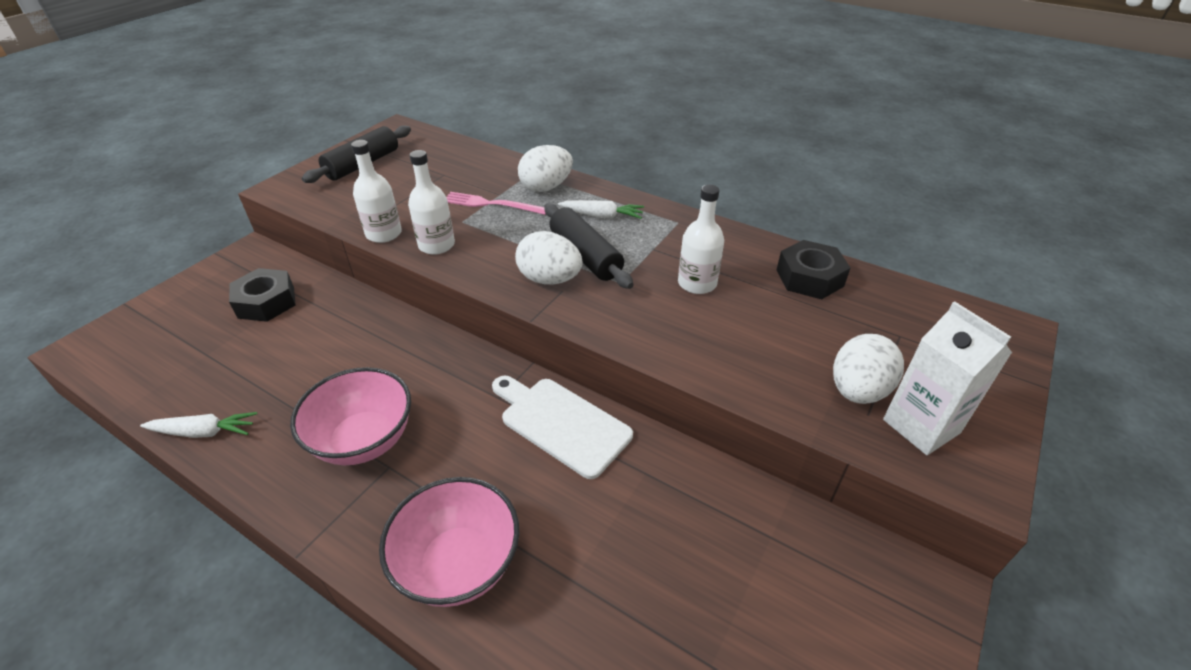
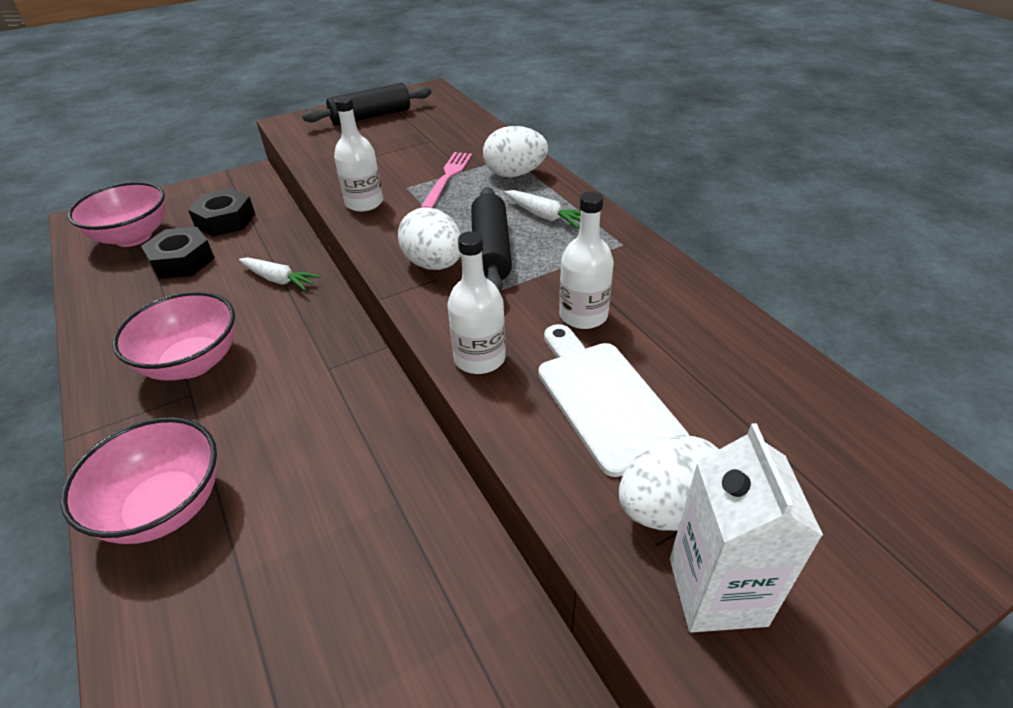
camera: 30 degrees right, 0 degrees up
(171, 348) = (133, 237): none -> pink bowl
(204, 432) = (96, 311): white carrot -> white carrot (279, 280)
(384, 234) = (331, 181): white bottle -> white bottle (479, 358)
(491, 204) = (447, 178): pink fork -> pink fork turned 60 degrees clockwise
(561, 423) = (360, 415): white cutting board -> white cutting board (604, 399)
(809, 278) = (729, 352): black nut -> black nut (182, 261)

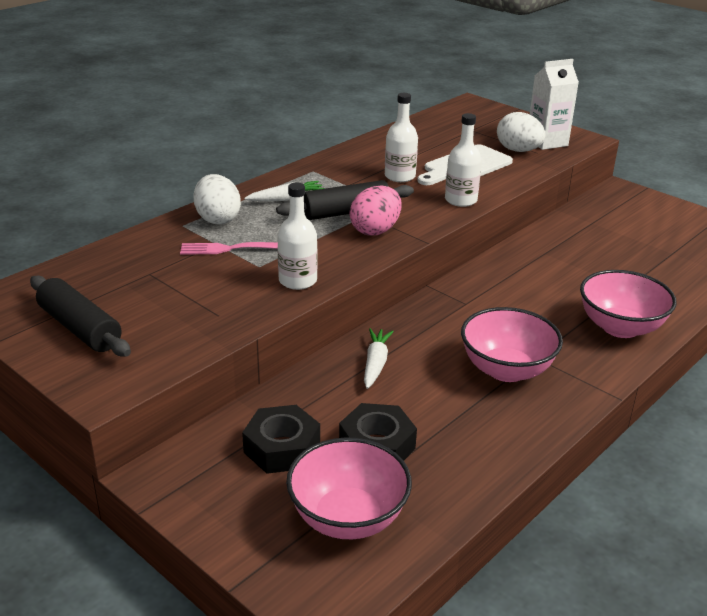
camera: 110 degrees left, 10 degrees down
(434, 264) = (375, 230): white egg -> pink egg
(545, 216) = (286, 199): white carrot -> white carrot turned 45 degrees clockwise

